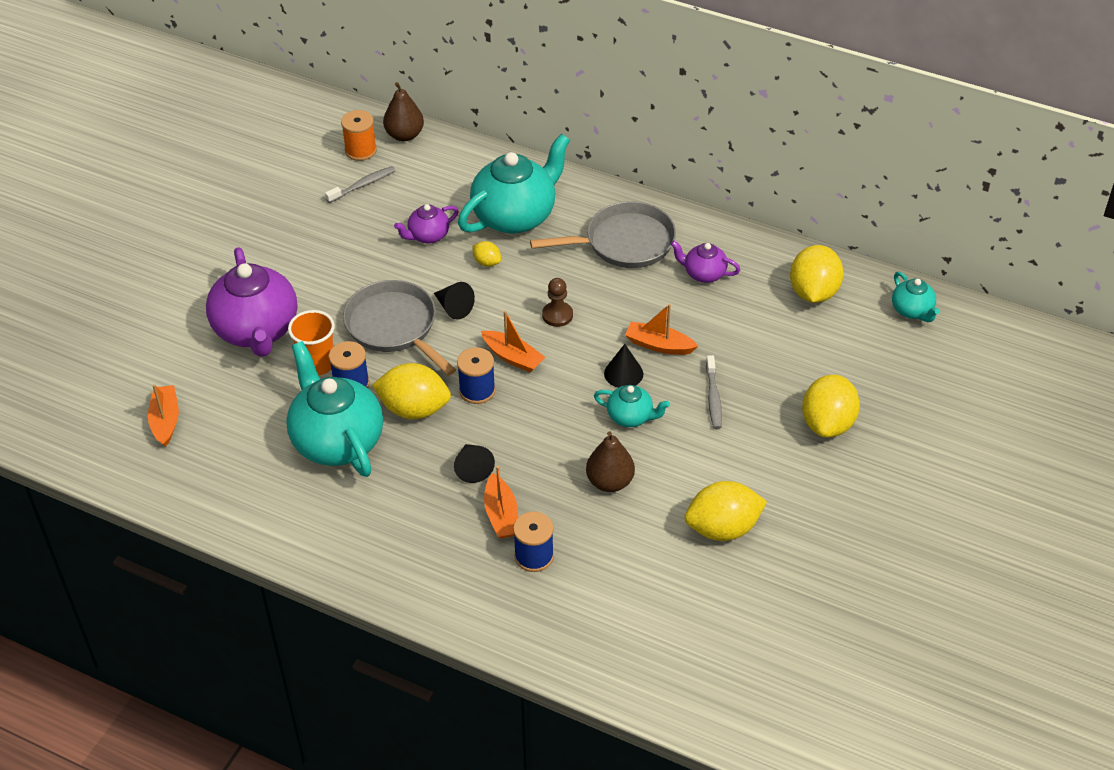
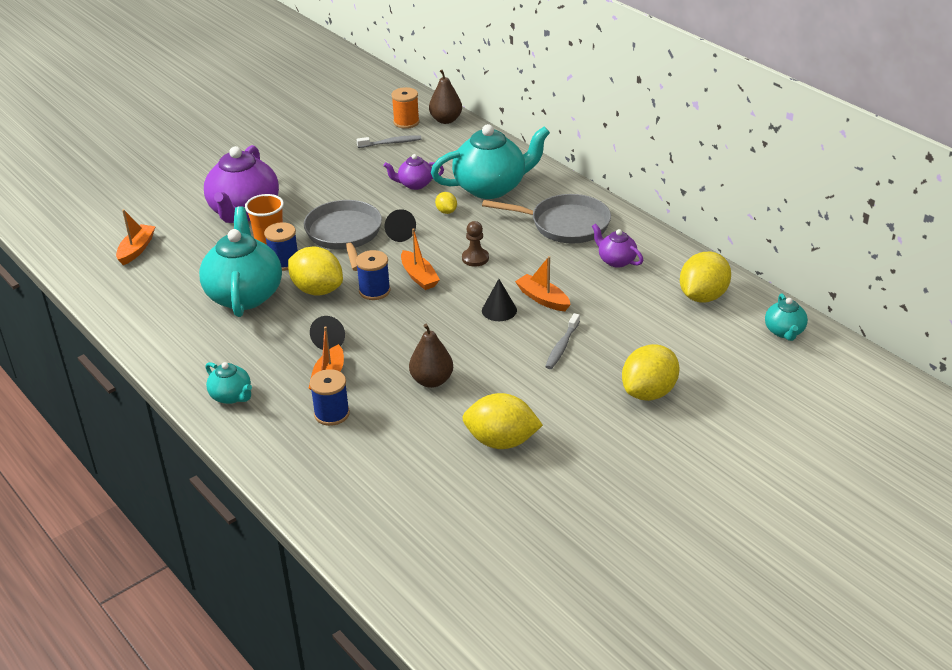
camera: 25 degrees right, 10 degrees down
(631, 417) = (483, 341): turquoise teapot -> turquoise teapot (231, 396)

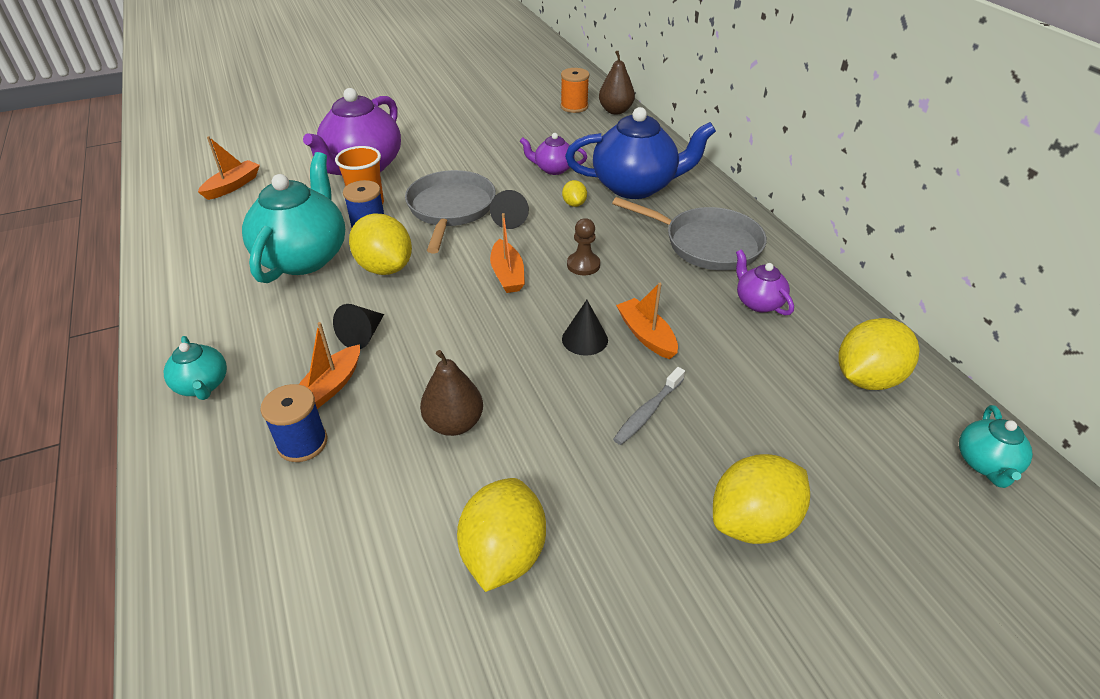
camera: 15 degrees right, 5 degrees up
(374, 291) = (447, 282): blue spool -> none
(391, 143) = (549, 124): grey toothbrush -> none
(491, 187) = (635, 186): turquoise teapot -> blue teapot
(501, 441) = (503, 554): yellow lemon -> yellow lemon turned 75 degrees clockwise

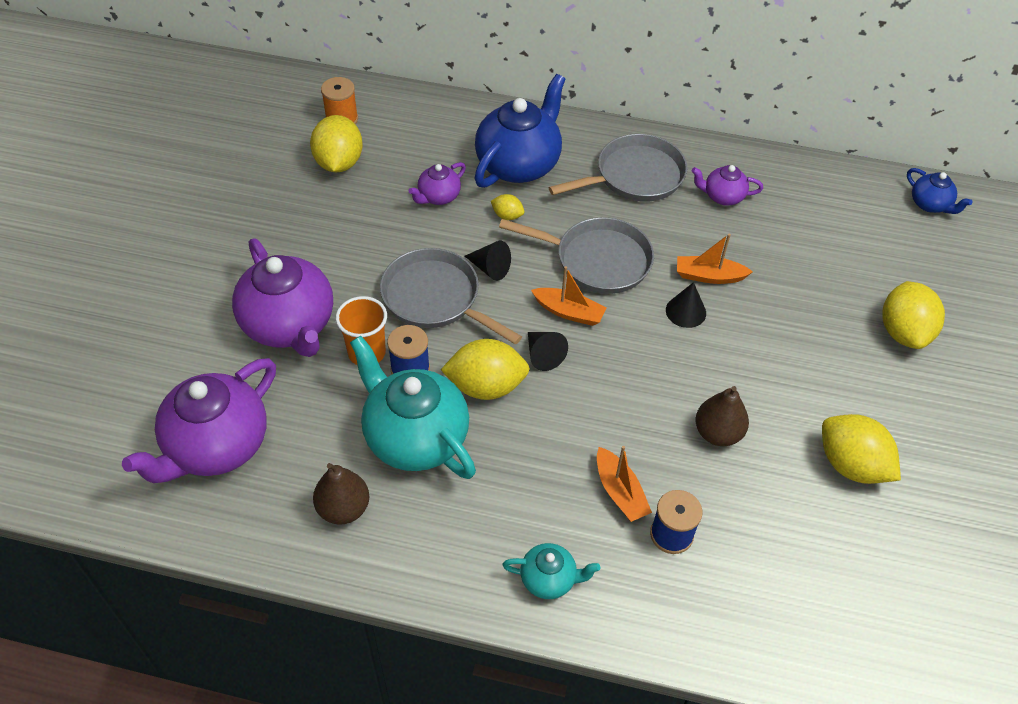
camera: 55 degrees left, 10 degrees up
(233, 186) = (216, 446): orange boat -> purple teapot
(362, 335) = (570, 443): black cone -> black cone (543, 355)
(583, 265) = (597, 260): brown pawn -> grey pan
(615, 111) = (381, 98): brown pear -> brown pear (343, 508)
(647, 412) = (783, 323): grey toothbrush -> none
(867, 378) = (832, 200): yellow lemon -> yellow lemon (339, 163)
(985, 464) = (930, 204): turquoise teapot -> blue teapot

